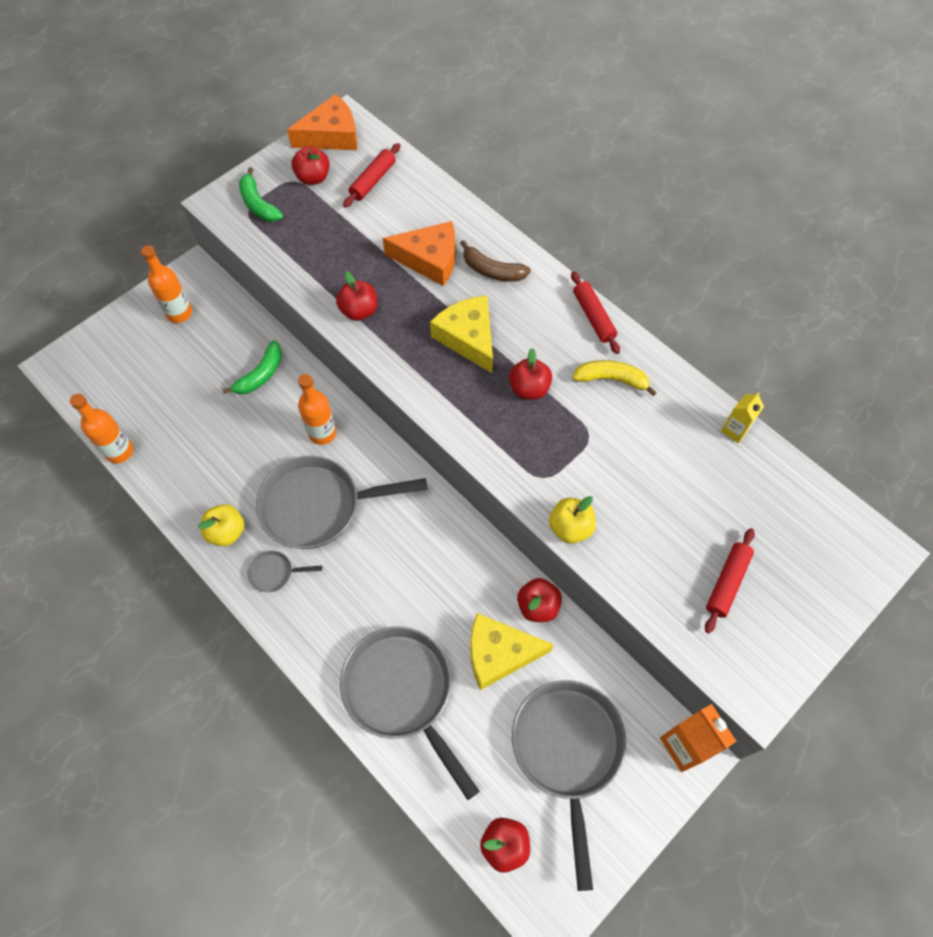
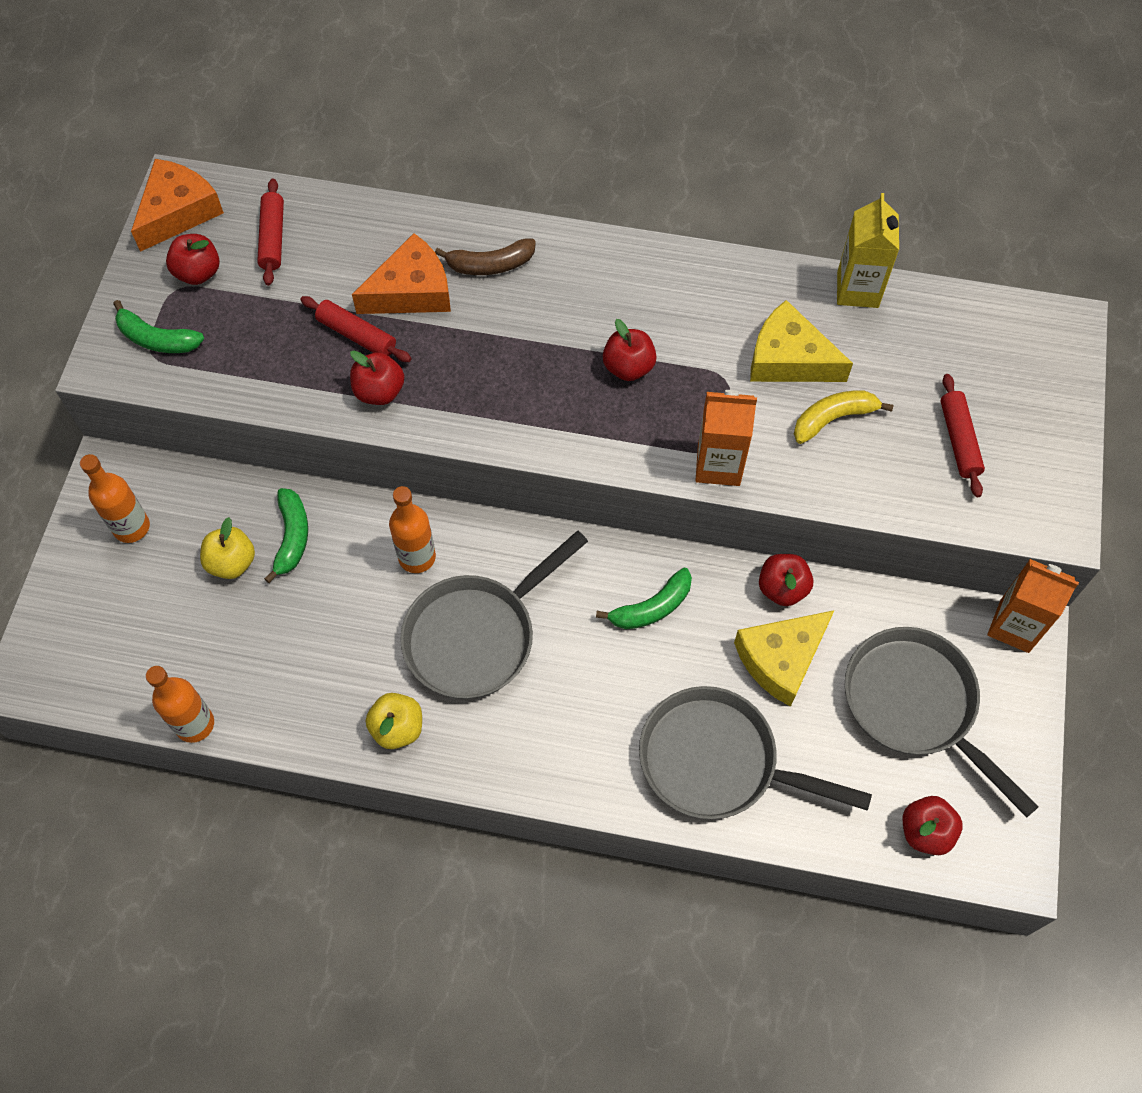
camera: 35 degrees left, 0 degrees up
(275, 573) = (487, 735): grey pan -> none
(440, 561) = (651, 607): none -> green banana
(468, 337) = (522, 351): yellow cheese -> yellow cheese (789, 359)
(537, 491) = (718, 465): none -> orange carton
(570, 527) = (778, 481): yellow apple -> yellow apple (232, 562)
(593, 317) = (635, 254): red rolling pin -> red rolling pin (356, 335)
(611, 379) = (703, 308): yellow banana -> yellow banana (833, 419)
(734, 430) = (857, 289): yellow carton -> yellow carton, size x1.68

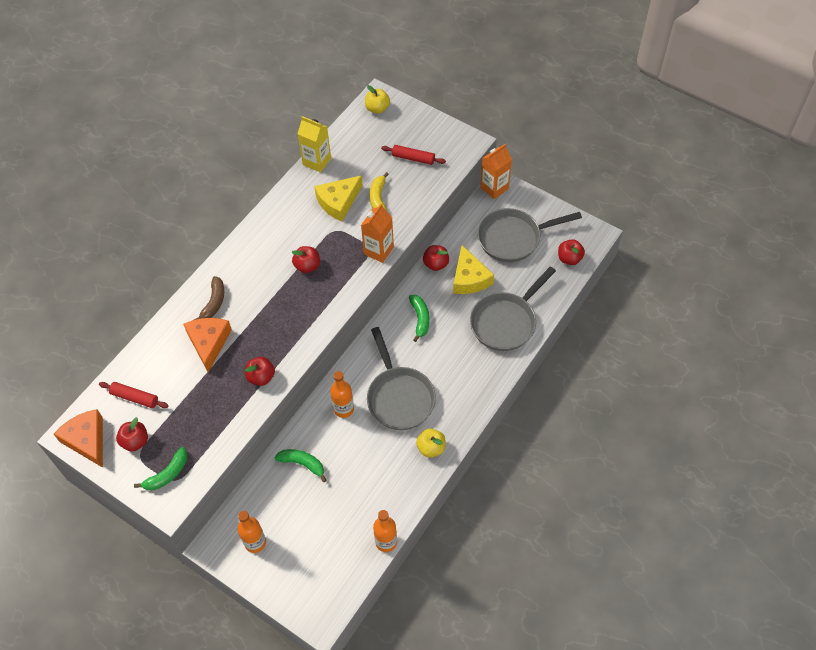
camera: 65 degrees left, 5 degrees down
(232, 562) = (302, 497): yellow apple -> yellow apple (377, 108)
(356, 335) = (221, 377): red rolling pin -> none

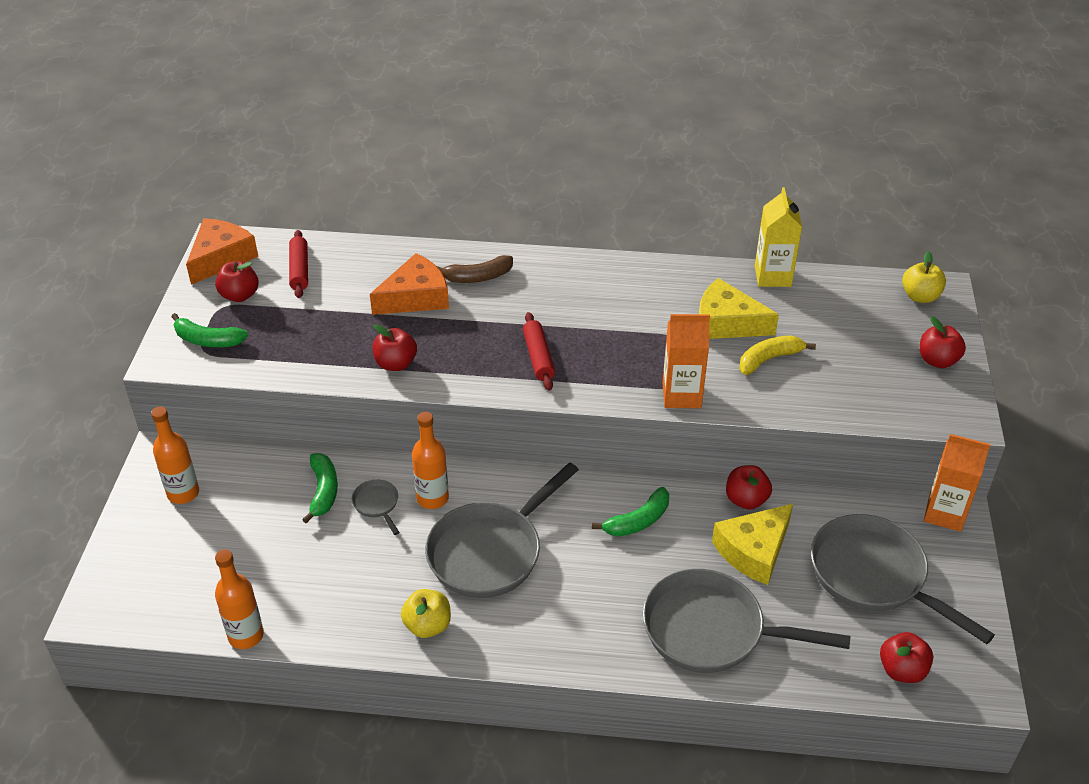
camera: 60 degrees right, 15 degrees down
(307, 266) = (598, 336): red apple -> red apple (937, 360)
(331, 439) = (377, 505): none -> grey pan
(413, 158) = (872, 367): red rolling pin -> red rolling pin (538, 357)

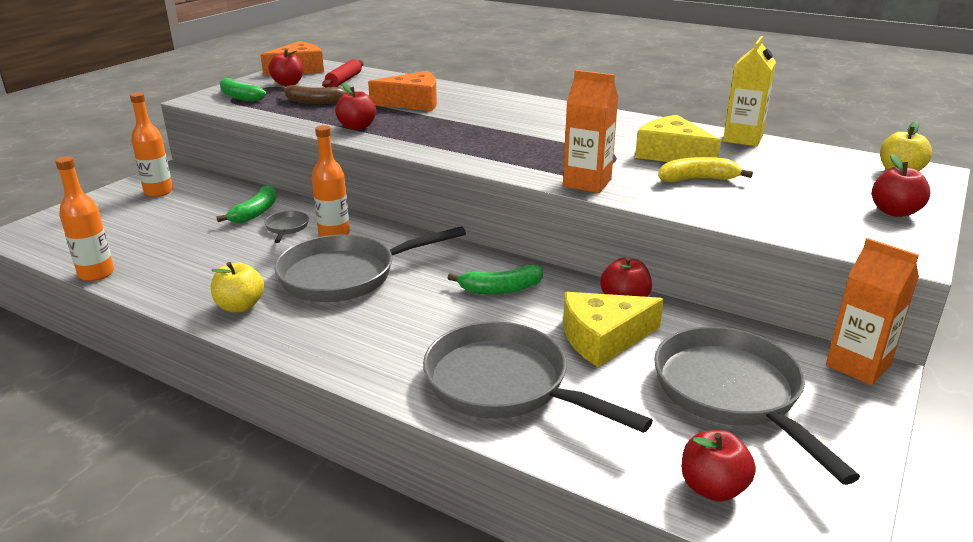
camera: 25 degrees right, 15 degrees down
(477, 277) = (473, 101): brown banana -> brown banana (313, 102)
(538, 357) = (477, 143): red rolling pin -> none

